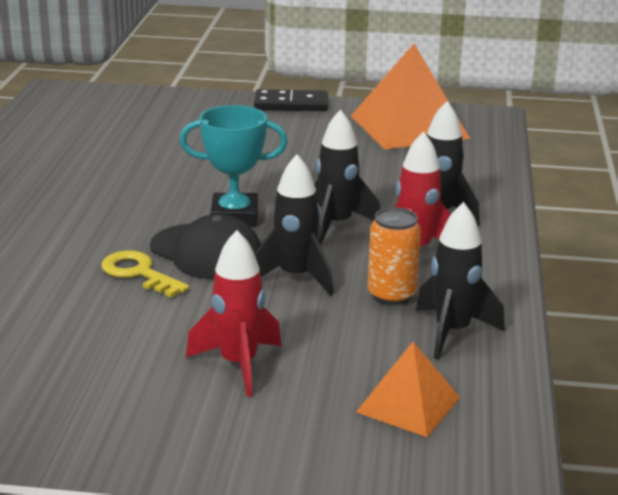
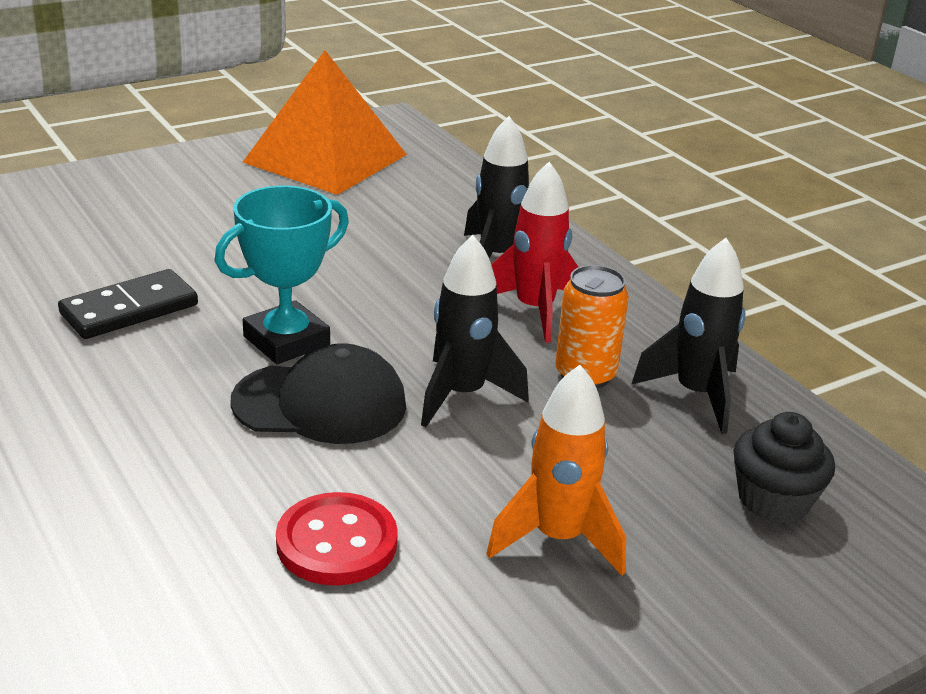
camera: 40 degrees left, 5 degrees up
(118, 317) = (337, 543): none -> red button
(138, 273) = (277, 468): yellow key -> none
(238, 365) = (558, 539): red rocket -> orange rocket
(291, 104) = (151, 166): black domino -> black domino (129, 309)
(336, 225) = (415, 309): black rocket -> none
(408, 404) = (773, 500): orange pyramid -> black cupcake

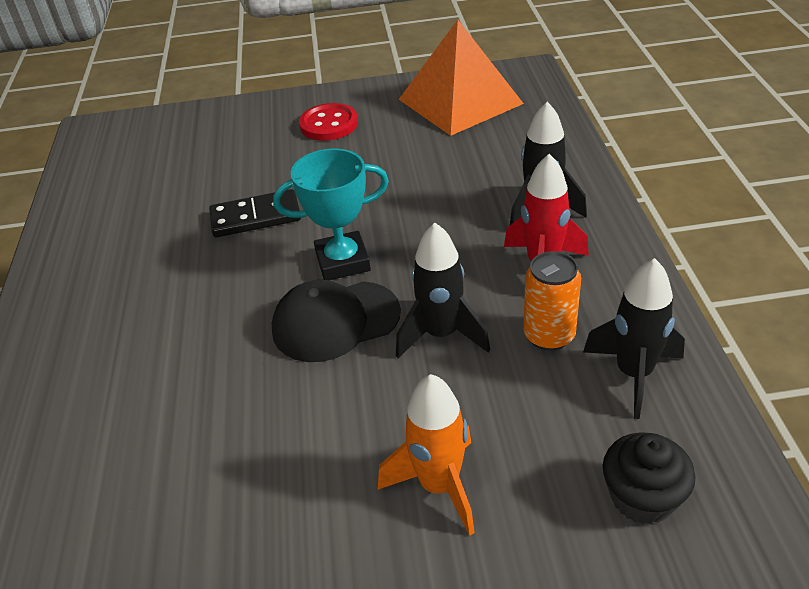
camera: 30 degrees right, 10 degrees up
(320, 403) = (335, 321): black cap -> black cap turned 135 degrees clockwise
(337, 543) = (280, 445): red button -> red button (329, 124)

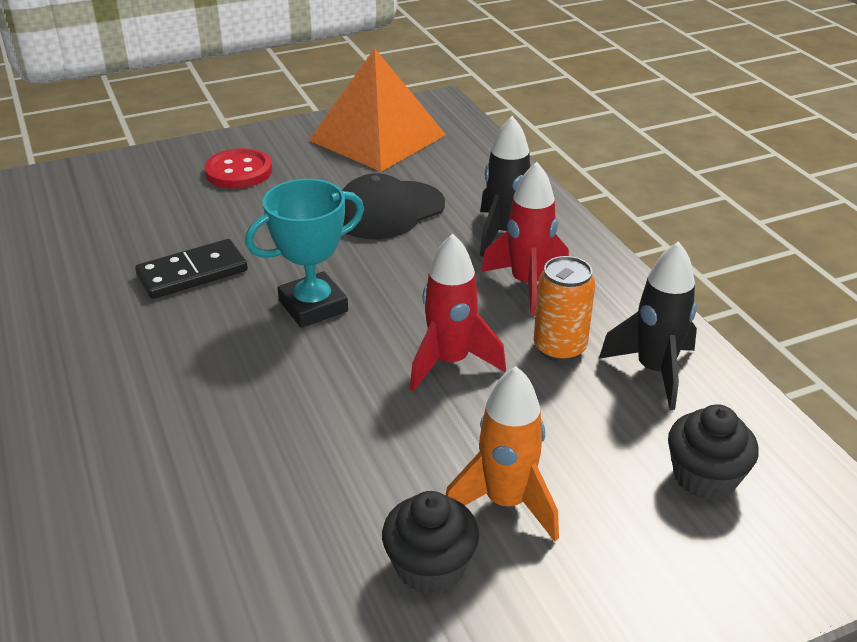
camera: 20 degrees left, 5 degrees down
(335, 321) = (330, 365): black cap -> black cap (388, 210)
(347, 536) = (430, 566): none -> black cupcake
(441, 335) = (450, 362): black rocket -> red rocket

